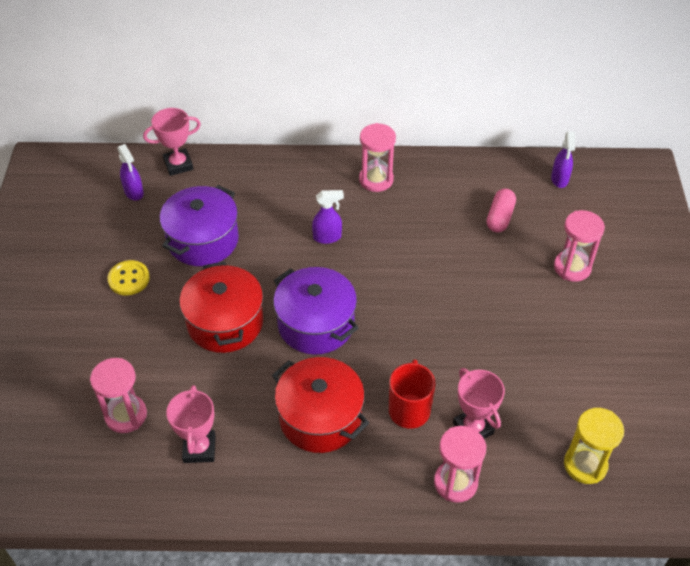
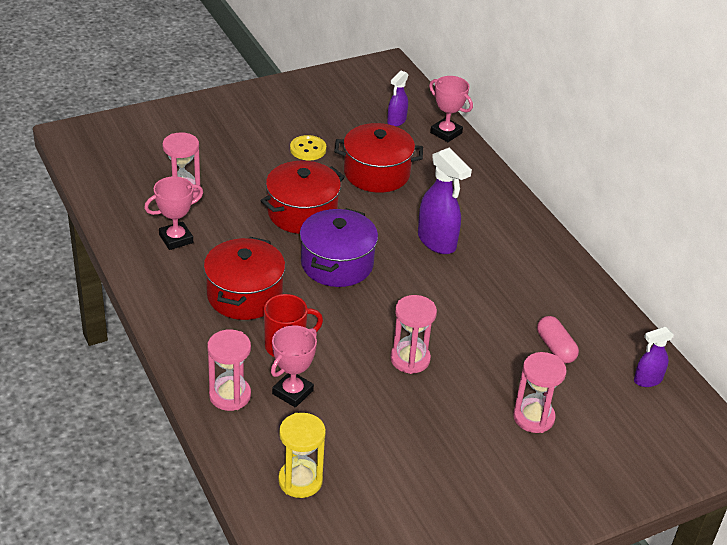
camera: 60 degrees right, 10 degrees down
(203, 240) = (377, 173): purple pot -> red pot
(327, 237) = (437, 242): purple spray bottle -> purple spray bottle, size x1.72
(376, 180) = (531, 251): pink hourglass -> pink hourglass (410, 359)
(499, 217) = (555, 348): pink capsule -> pink capsule turned 75 degrees clockwise

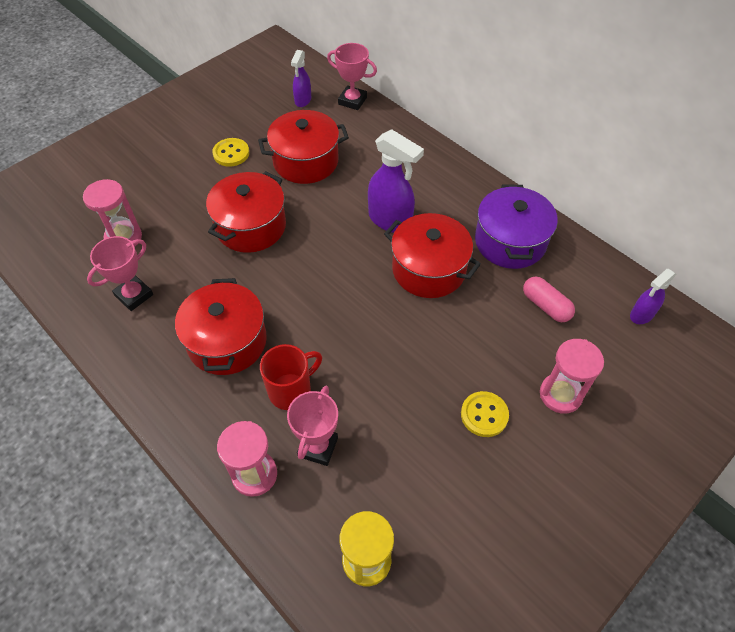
camera: 15 degrees left, 15 degrees up
(337, 264) = (305, 275): purple pot -> purple pot (510, 241)
(410, 359) = (418, 365): pink hourglass -> none
(453, 412) = (484, 415): none -> yellow button
(455, 290) = (429, 269): none -> red pot

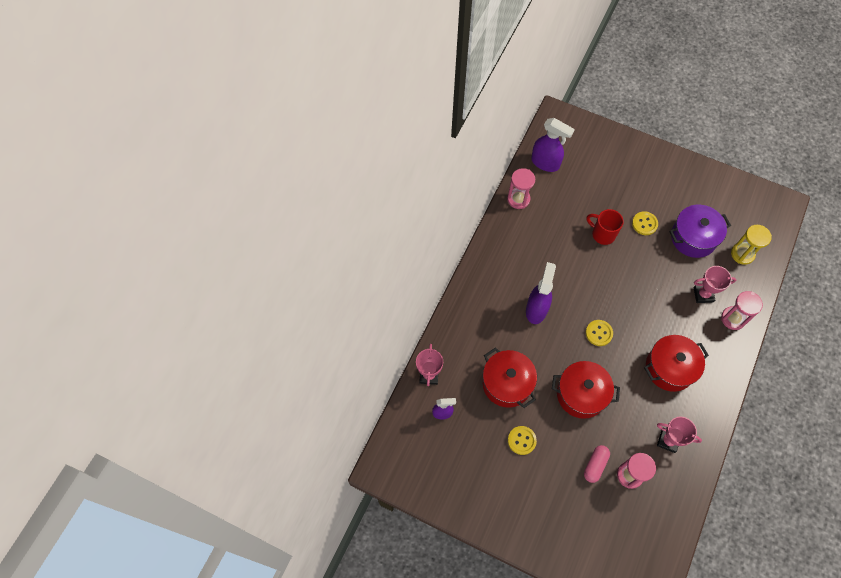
camera: 110 degrees left, 10 degrees up
(291, 390) = (680, 320): red mug -> red mug (602, 234)
(323, 276) = (599, 333): none -> yellow button
(429, 269) = (565, 275): red pot -> none
(510, 241) = (522, 237): purple pot -> purple pot (693, 238)
(546, 306) = (562, 209): pink capsule -> pink capsule (595, 465)
(560, 394) = (615, 192): pink hourglass -> pink hourglass (518, 199)
(641, 315) = (545, 163): purple spray bottle -> purple spray bottle, size x1.72

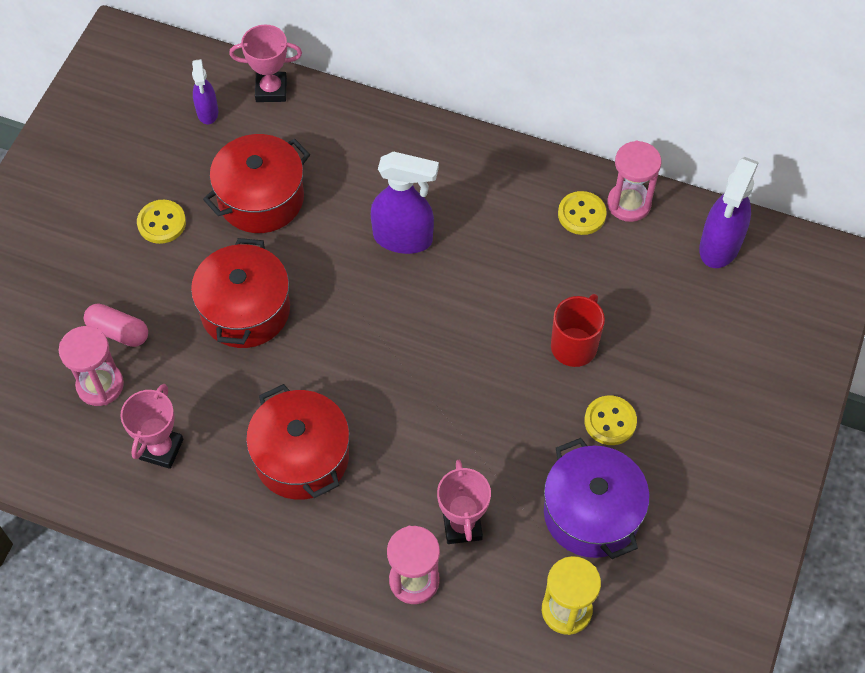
camera: 85 degrees right, 5 degrees down
(599, 333) = (364, 338): yellow button -> yellow button (581, 214)

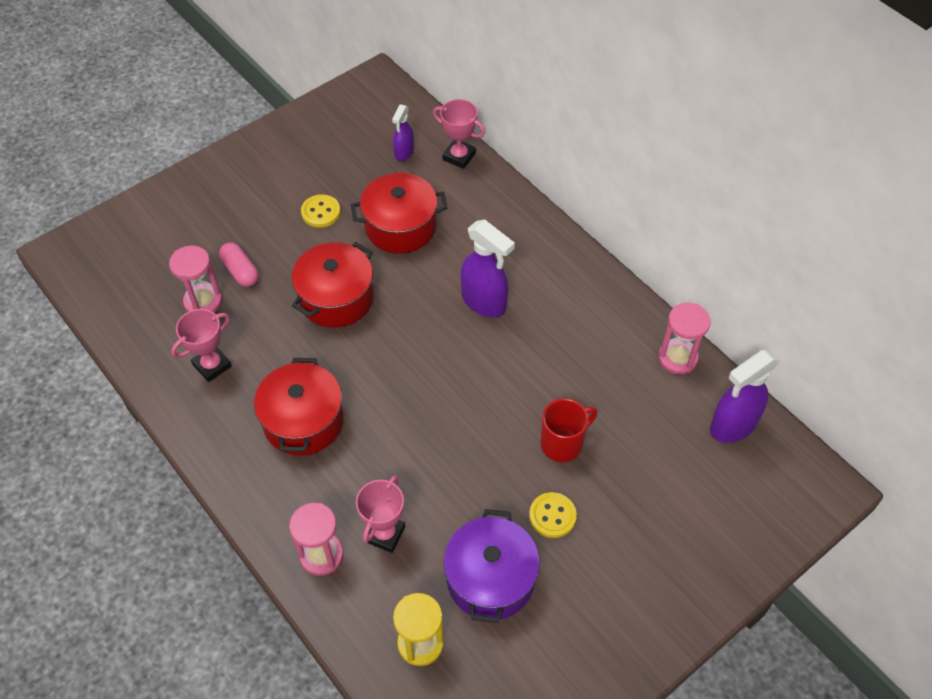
camera: 30 degrees right, 5 degrees down
(581, 214) = (634, 348): yellow button -> none

